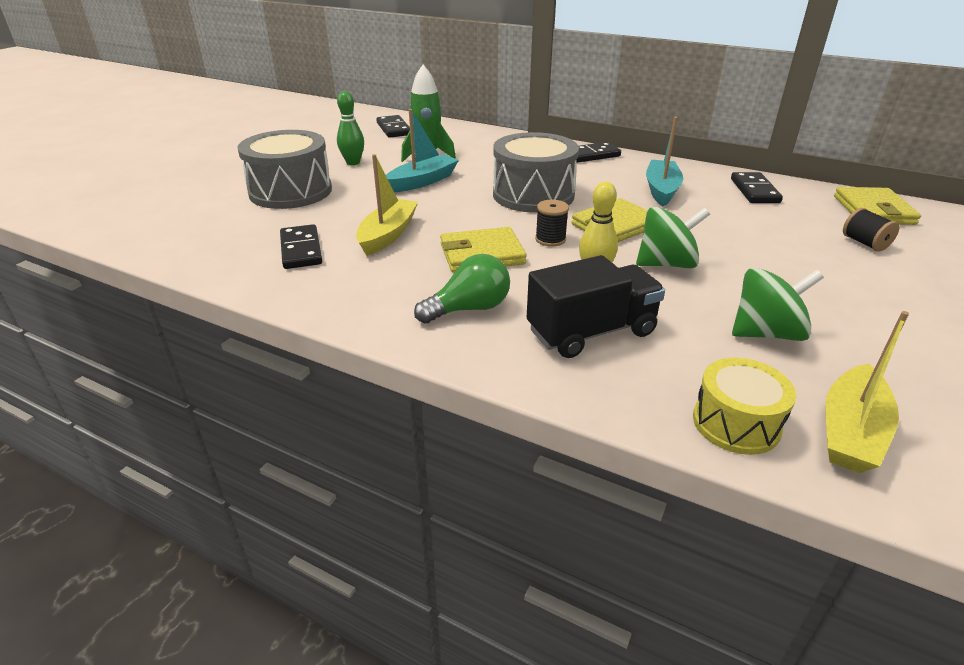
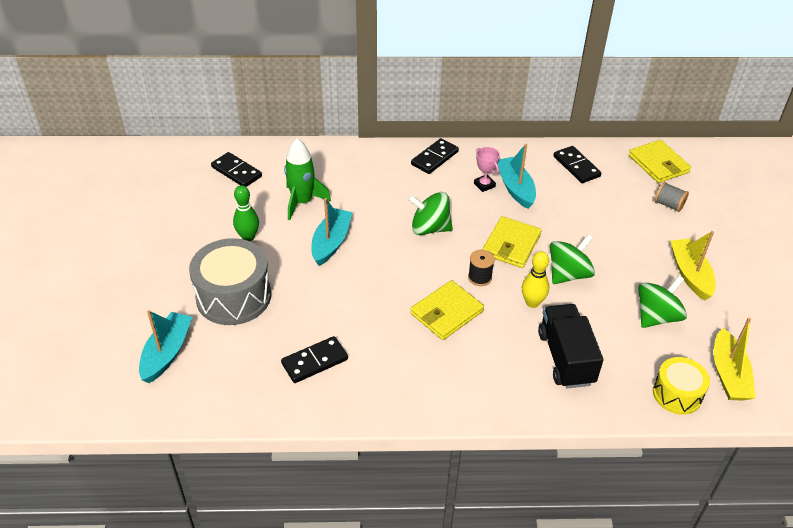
camera: 30 degrees left, 10 degrees up
(187, 208) = (167, 353): none -> turquoise boat
(301, 250) = (314, 361): black domino -> black domino turned 75 degrees counterclockwise
(387, 235) = (363, 319): yellow boat -> yellow boat (690, 274)
(469, 309) = (481, 370): green light bulb -> none
(533, 195) = (430, 228): grey drum -> green spinning top
(591, 332) = (565, 358): black truck -> black truck turned 45 degrees counterclockwise
(627, 181) = (484, 185): none -> pink trophy
(864, 243) = (668, 205): black spool -> grey spool

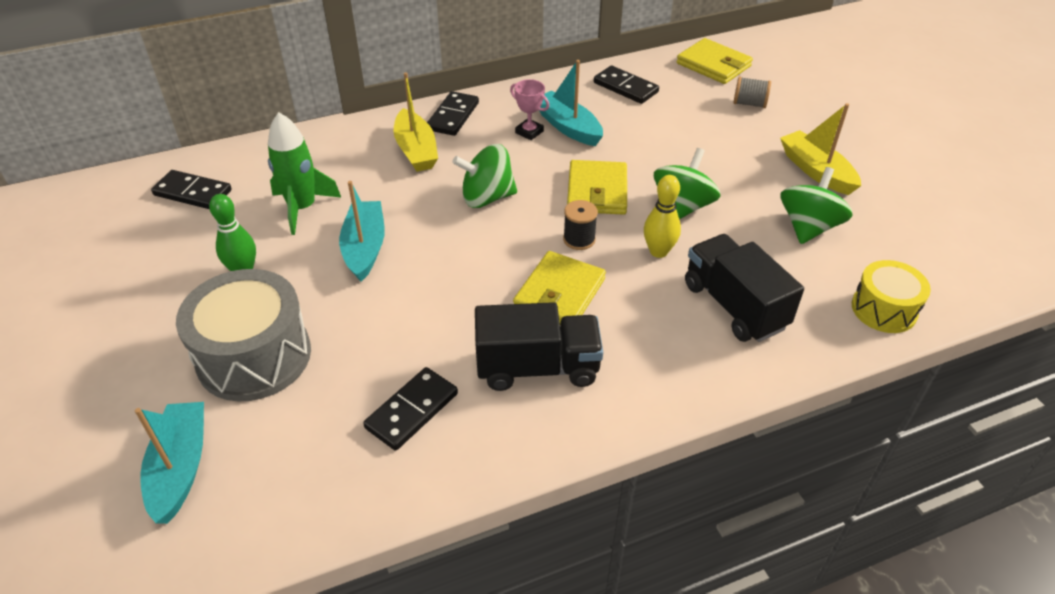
camera: 20 degrees left, 0 degrees up
(407, 358) = (537, 367): none -> black truck
(728, 374) = (924, 269): yellow boat -> yellow boat (416, 150)

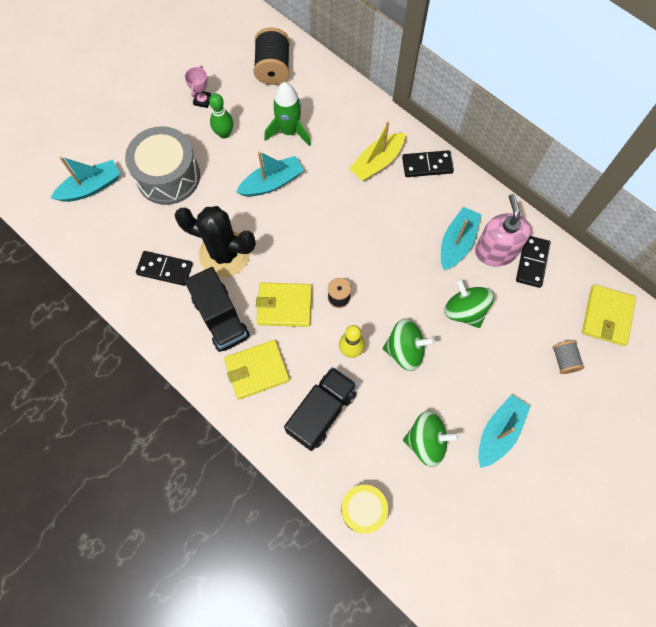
camera: 65 degrees right, 25 degrees up
(192, 193) = (273, 68): black domino -> black spool
(437, 331) = (224, 254): none -> black cactus
(487, 197) = (351, 226): green spinning top -> green spinning top (464, 310)
(529, 132) = (436, 220): pink trophy -> pink trophy (202, 100)
(596, 105) = (495, 251): none -> pink soap dispenser
(597, 191) = (393, 290): yellow wallet -> yellow wallet (257, 370)
(816, 171) = (498, 432): yellow boat -> turquoise boat

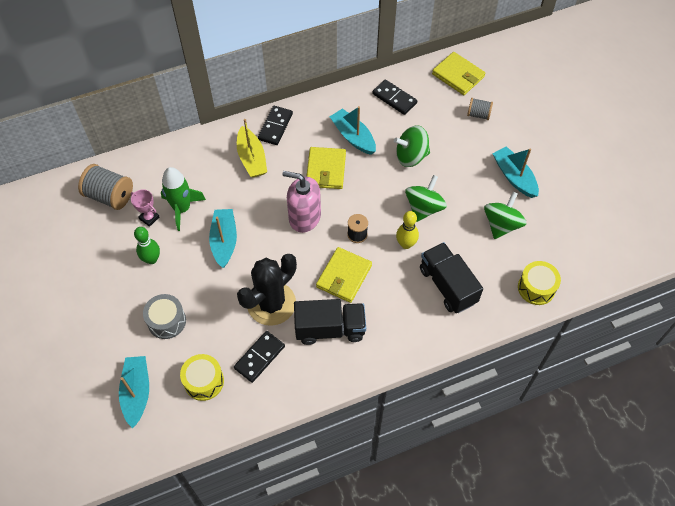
camera: 65 degrees left, 10 degrees down
(122, 234) = (204, 381): none -> yellow drum
(168, 176) = (167, 321): grey drum -> grey drum, size x0.59
(202, 100) = (105, 264): pink trophy -> pink trophy (149, 218)
(257, 370) = (390, 318): yellow wallet -> yellow wallet (326, 170)
(273, 68) = (110, 196): black spool -> grey spool
(495, 251) = (373, 116): pink soap dispenser -> pink soap dispenser (304, 217)

